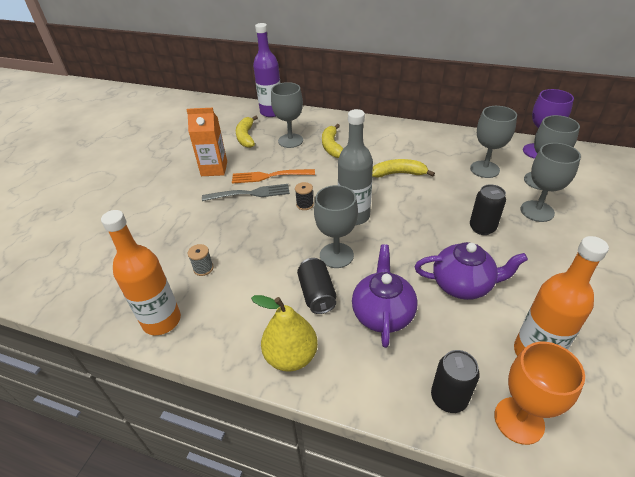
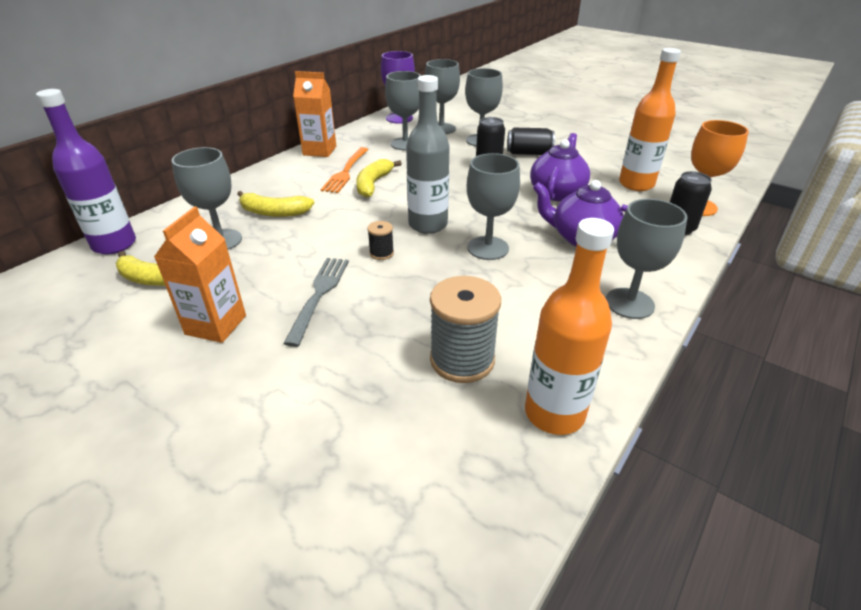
camera: 75 degrees left, 5 degrees down
(203, 268) = (462, 360): grey spool -> grey spool, size x2.08
(269, 176) = (292, 271): orange fork -> orange fork (346, 171)
(291, 356) = (629, 303): yellow pear -> grey goblet
(317, 294) = (544, 271): black can -> black can (528, 153)
(433, 134) = (319, 151): none -> orange carton

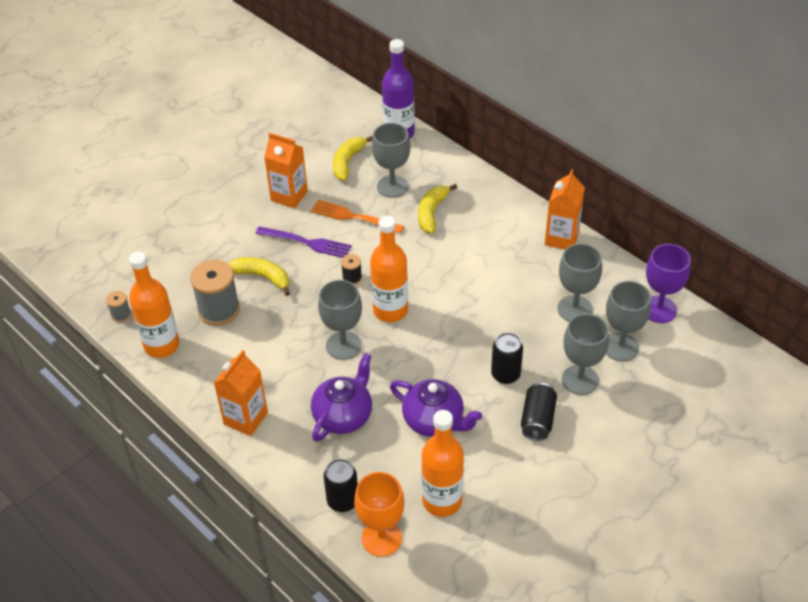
camera: 100 degrees right, 10 degrees up
(319, 295) = (307, 242): grey fork -> purple fork
(346, 171) = (507, 258): orange fork -> orange fork (353, 217)
(373, 184) = (476, 277): yellow banana -> yellow banana (263, 277)
(428, 225) = (390, 310): grey bottle -> orange bottle
(508, 493) = (121, 314): none -> grey spool
(629, 303) = (245, 418): grey goblet -> orange carton

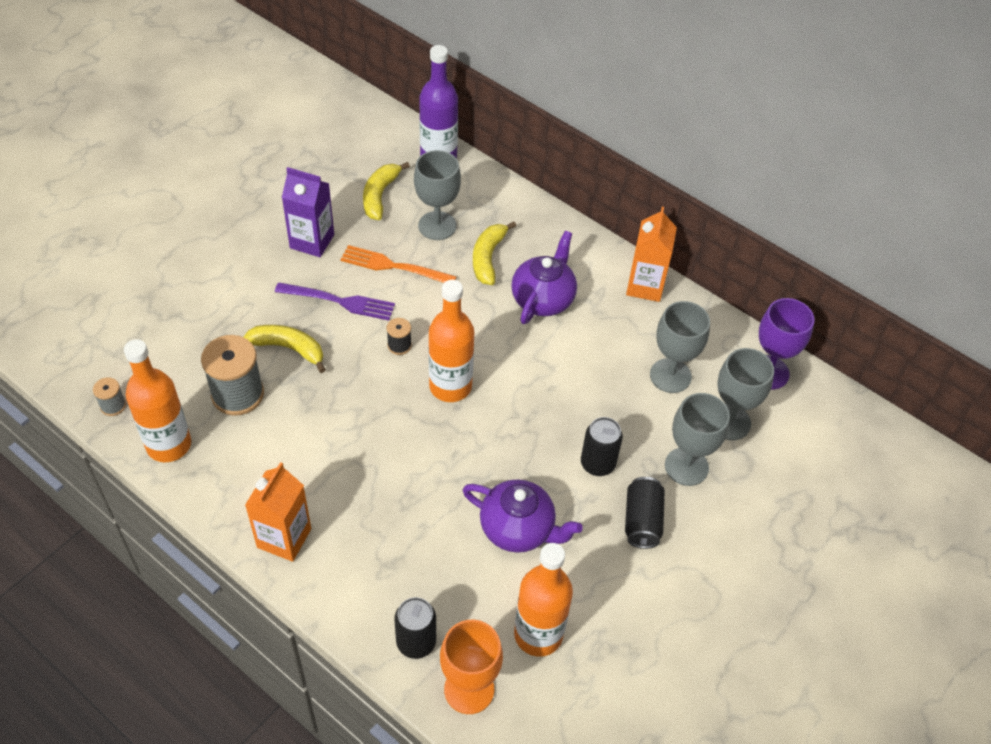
camera: 10 degrees left, 5 degrees up
(289, 196) = (312, 241): orange carton -> purple carton
(343, 345) = (397, 435): grey goblet -> none
(343, 416) = (406, 528): purple teapot -> purple teapot (543, 299)

